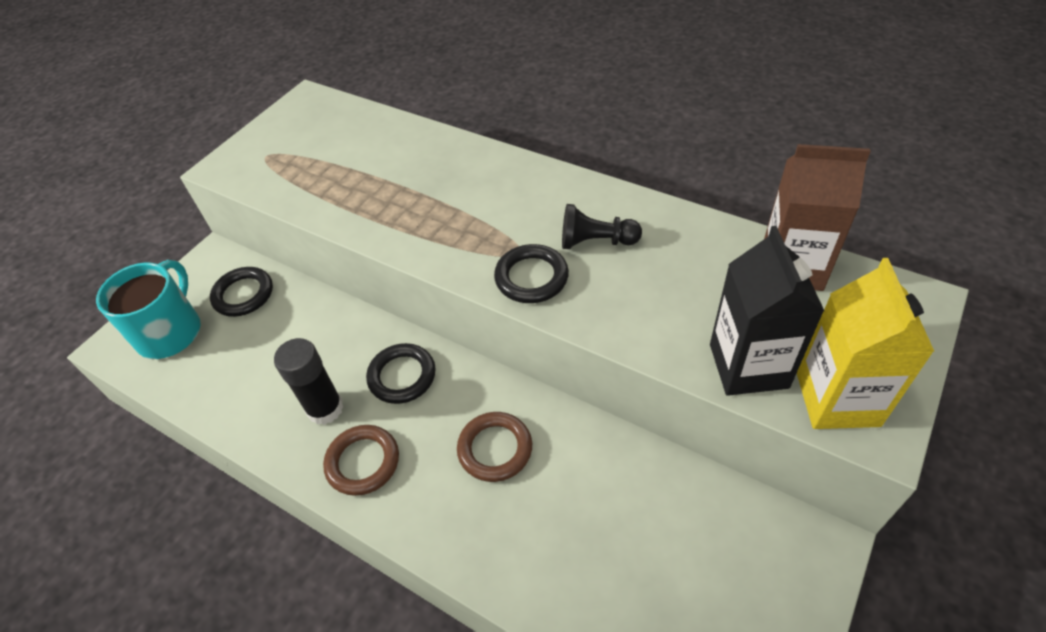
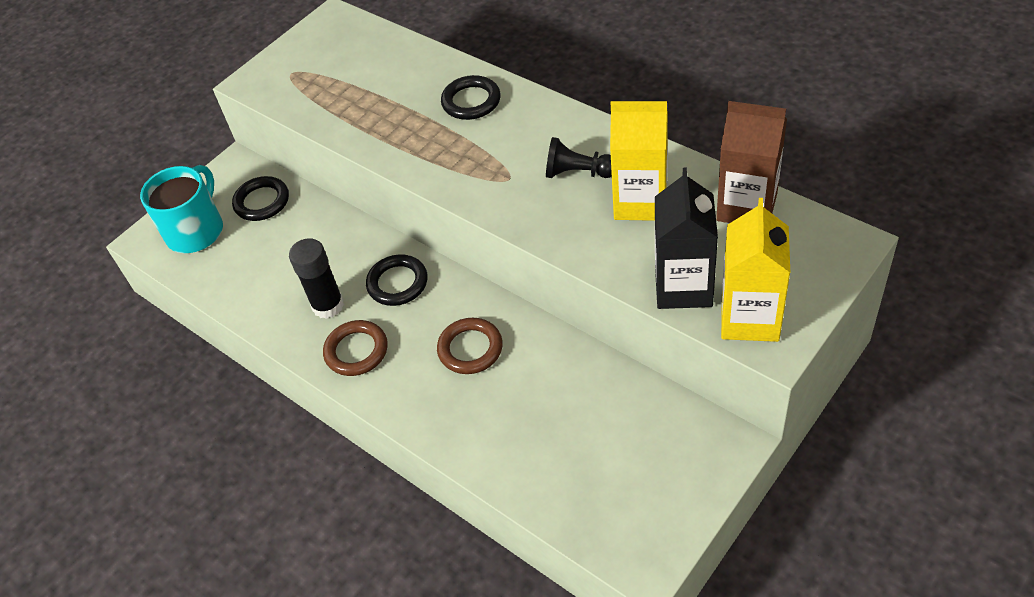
camera: 10 degrees right, 0 degrees up
(531, 277) = (515, 201): black ring -> black ring (471, 101)
(673, 269) = (640, 202): none -> yellow carton

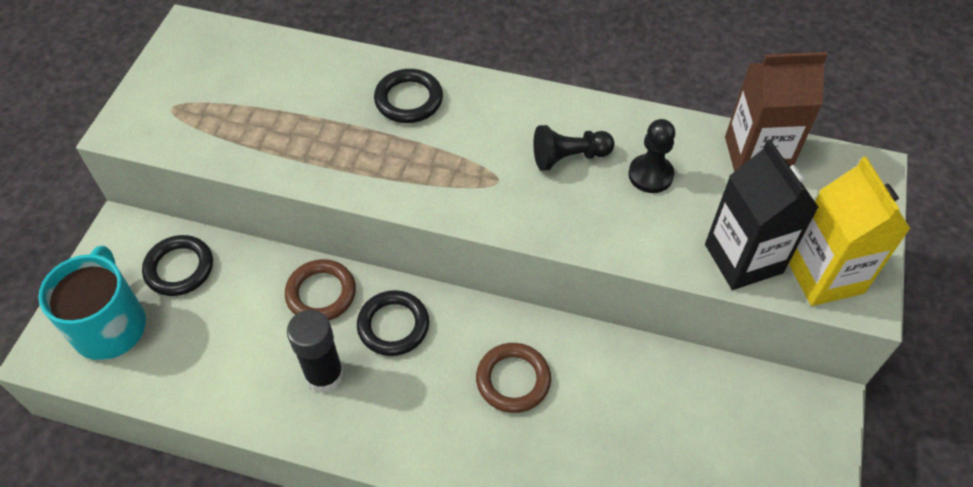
camera: 30 degrees left, 5 degrees up
(356, 351) = (385, 420): brown ring -> brown ring (321, 293)
(640, 202) = (650, 175): yellow carton -> black pawn

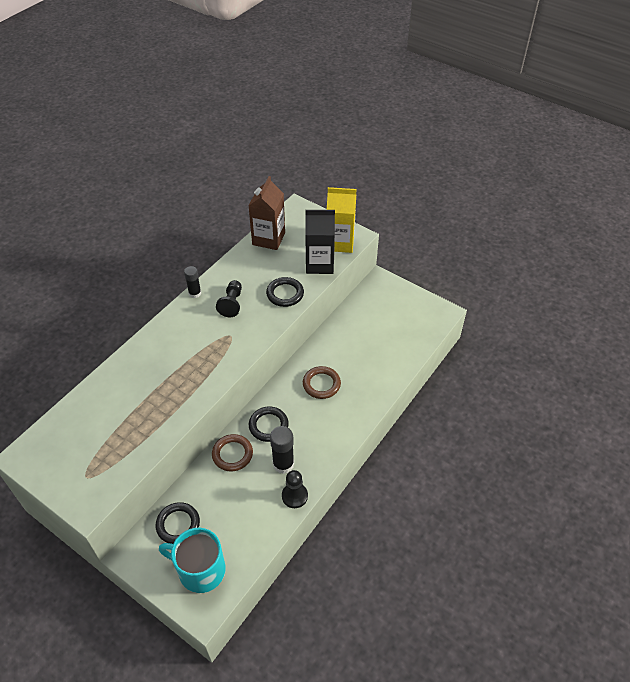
camera: 70 degrees left, 5 degrees down
(408, 100) = (154, 357): black ring -> black ring (285, 294)
(565, 100) = (195, 293): none -> black glue stick
(650, 175) = (259, 278): black pawn -> black pawn (294, 496)

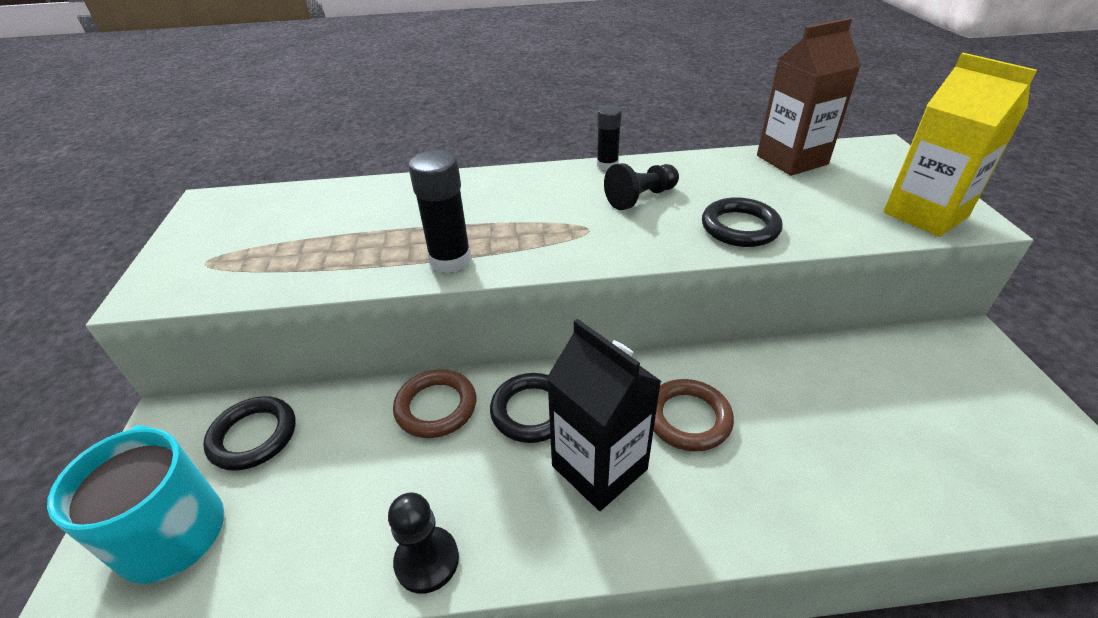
camera: 50 degrees right, 10 degrees down
(283, 464) = (479, 488): black glue stick -> black glue stick (450, 260)
(319, 264) = (851, 222): black carton -> black carton (599, 467)

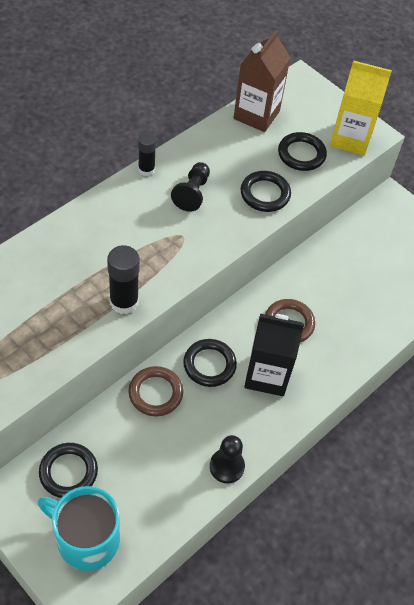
camera: 45 degrees left, 15 degrees up
(829, 208) = (301, 154): none -> black ring

